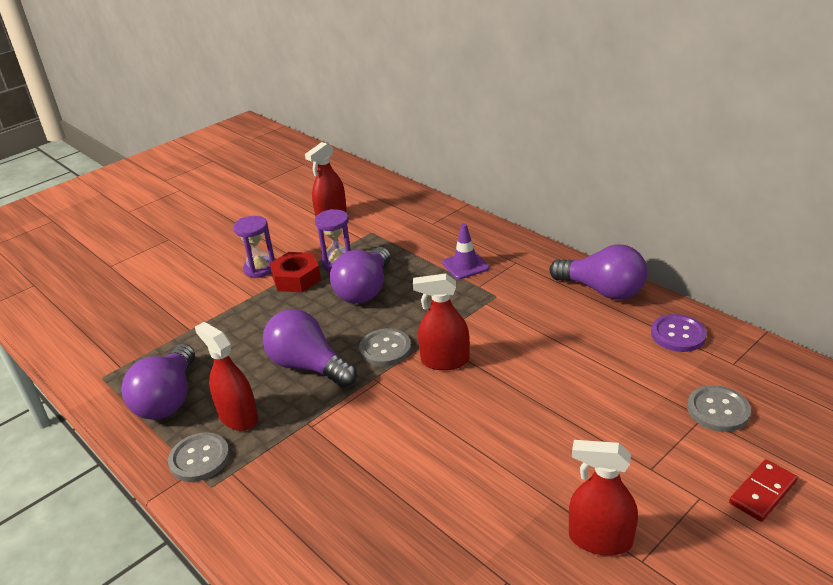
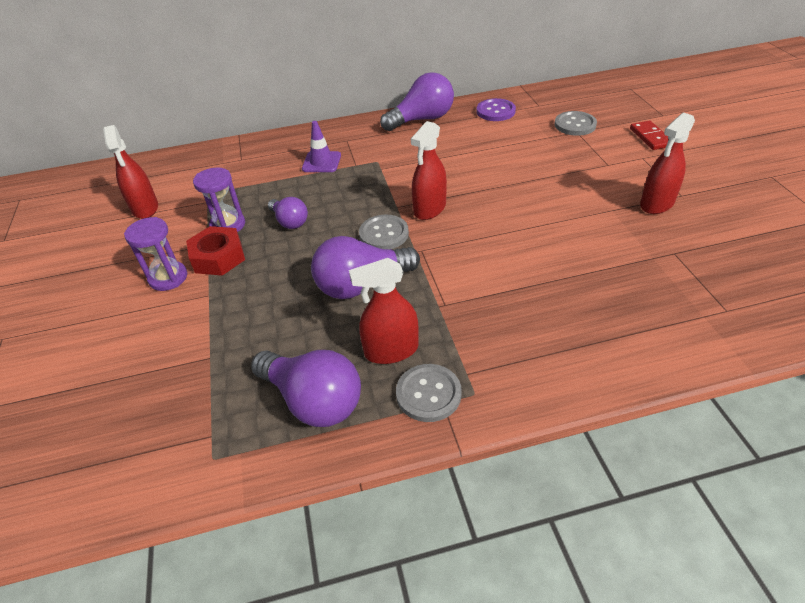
camera: 60 degrees left, 10 degrees up
(365, 290) = (289, 222): purple light bulb -> purple light bulb, size x0.59

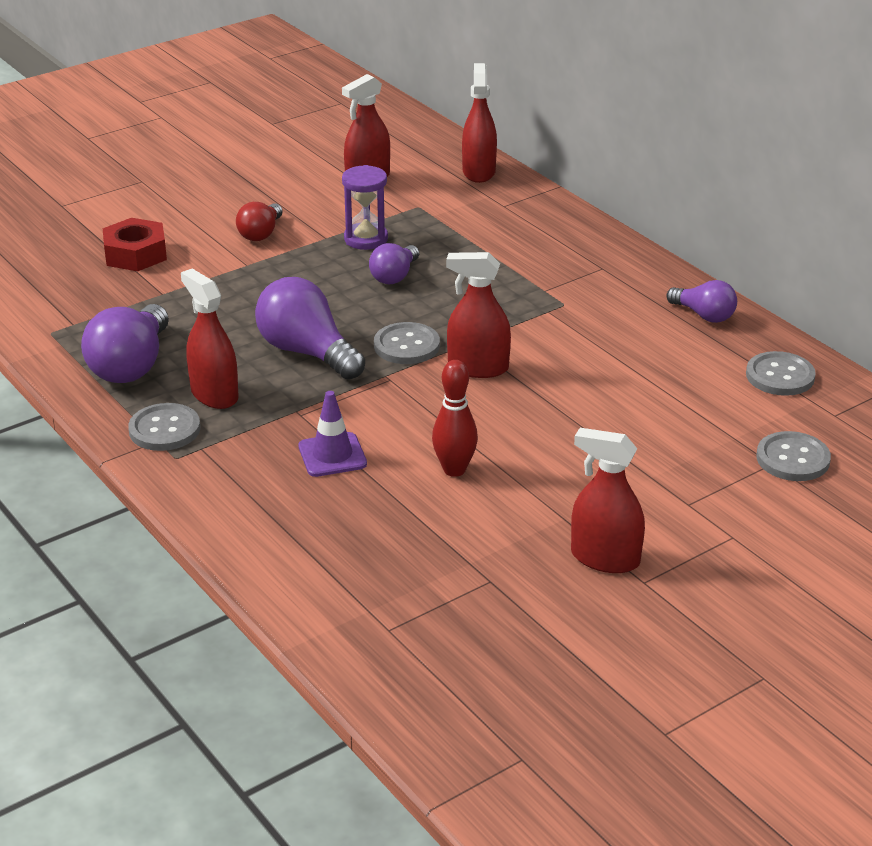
camera: 65 degrees right, 10 degrees down
(168, 278) = (261, 233): purple hourglass -> red light bulb
(189, 160) = (478, 172): none -> red spray bottle
(218, 257) = (307, 251): red nut -> red nut (135, 254)
(321, 162) = (534, 263): purple traffic cone -> purple traffic cone (332, 455)
(422, 119) = (704, 315): purple light bulb -> purple light bulb, size x0.59
(495, 111) = (780, 376): purple button -> grey button
(545, 243) = (454, 470): none -> red bowling pin
(650, 137) = (806, 541): red domino -> none

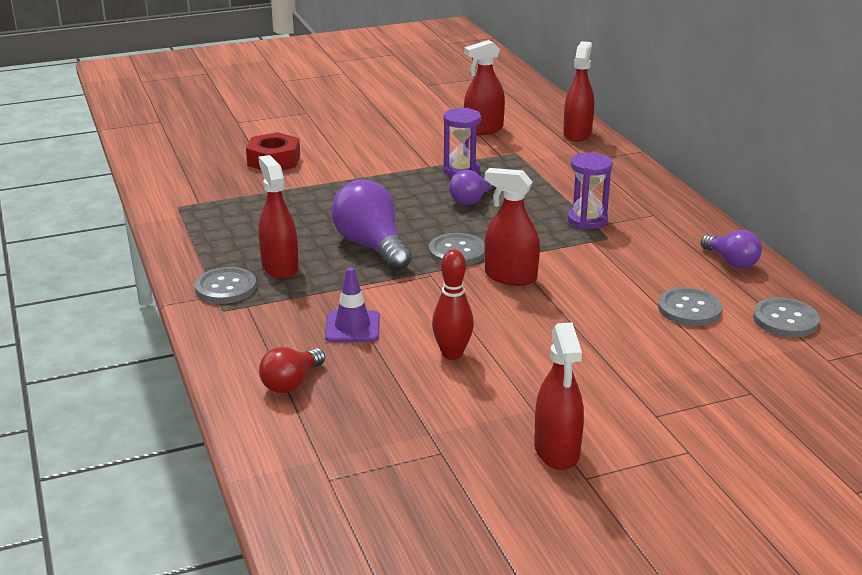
camera: 15 degrees right, 5 degrees down
(131, 365) = (226, 237): purple light bulb -> none
(261, 233) = (379, 157): red light bulb -> red light bulb (291, 383)
(533, 285) = (587, 220): none -> purple hourglass
(605, 558) = (557, 450): red spray bottle -> red spray bottle turned 135 degrees counterclockwise
(792, 459) = (773, 392): grey button -> grey button (689, 309)

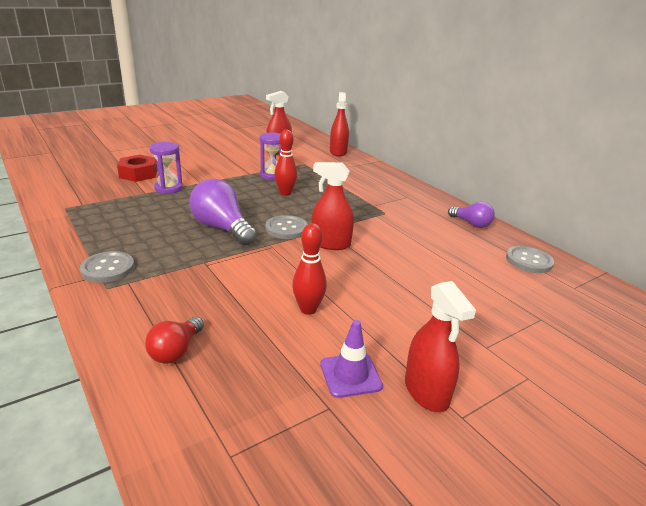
camera: 15 degrees left, 0 degrees up
(280, 267) = (152, 249): red spray bottle -> none
(352, 327) = (221, 293): purple traffic cone -> purple traffic cone (350, 375)
(472, 200) = (285, 193): purple light bulb -> red bowling pin
(587, 220) = (367, 202): purple hourglass -> purple hourglass (168, 188)
(689, 309) = (463, 258): grey button -> none

